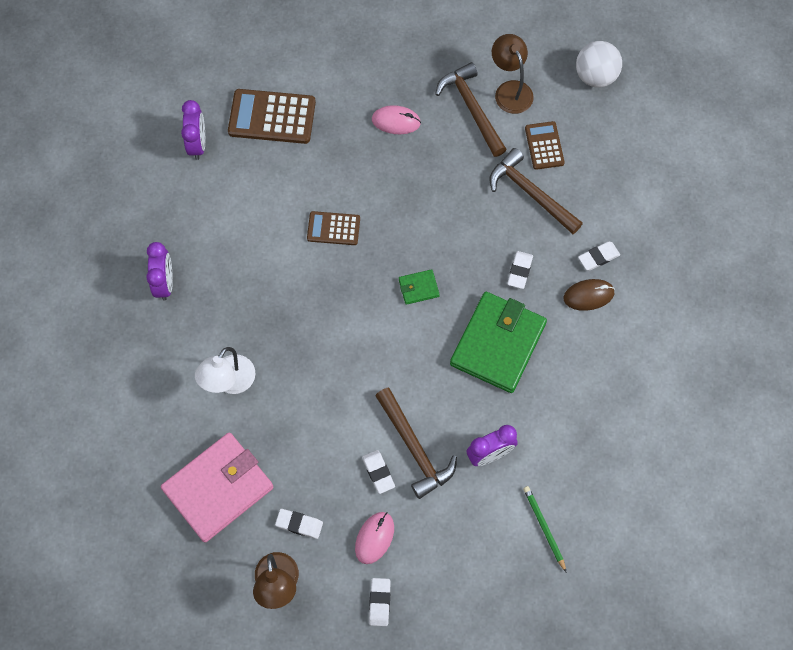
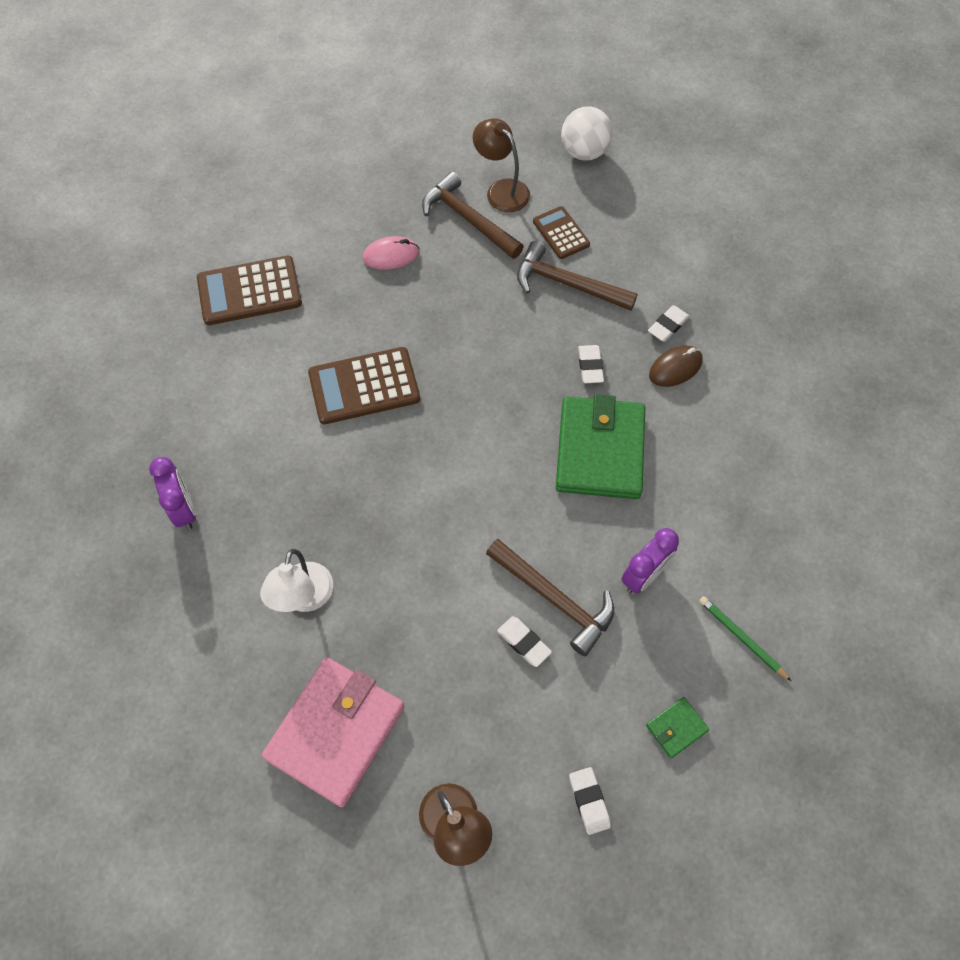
camera: 20 degrees left, 5 degrees down
(197, 144) = (172, 344): purple clock -> none
(299, 524) = (453, 740): white eraser -> none
(333, 228) = (364, 386): brown calculator -> brown calculator, size x1.68
(374, 538) = (551, 723): pink mouse -> none
(418, 288) = (486, 419): green wallet -> green wallet (676, 728)

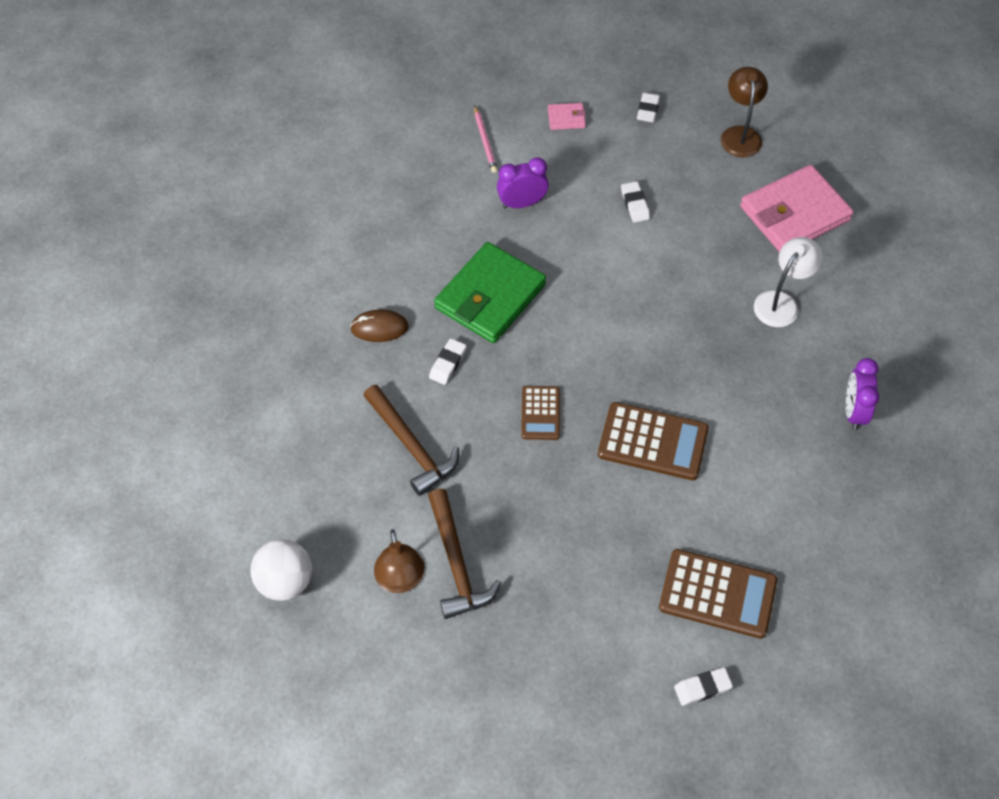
camera: 150 degrees left, 5 degrees down
(391, 255) = (557, 562): pink mouse -> none
(554, 599) = (595, 218): brown hammer -> none
(561, 233) = (379, 500): brown calculator -> brown calculator (540, 413)
(668, 326) = (355, 364): white eraser -> white eraser (702, 688)
(676, 728) = (566, 118): green wallet -> pink wallet
(742, 638) = (485, 141): green pencil -> pink pencil

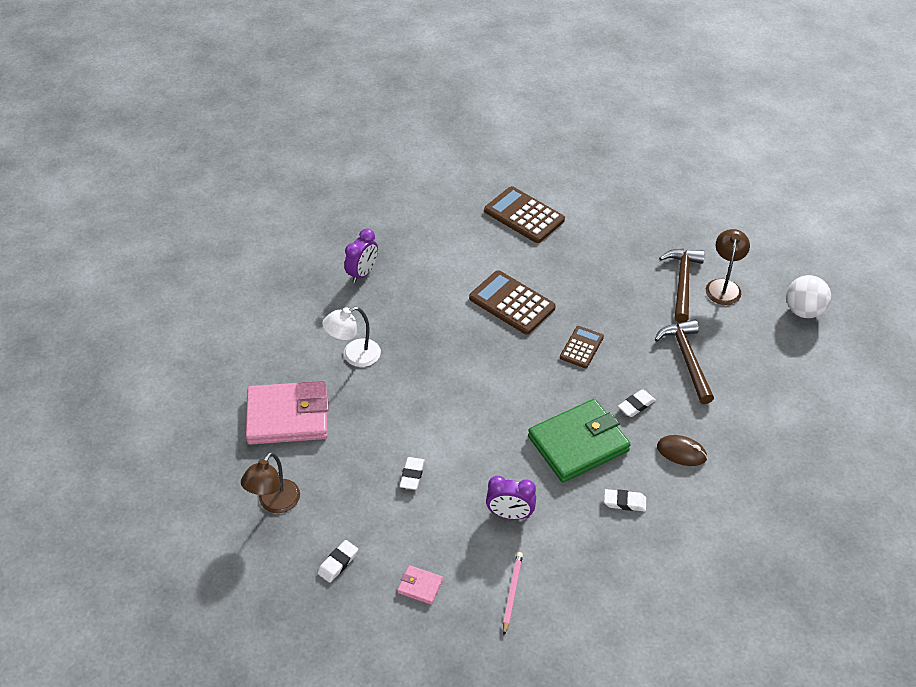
camera: 155 degrees left, 10 degrees down
(702, 688) = (561, 181): white eraser -> white eraser (624, 502)

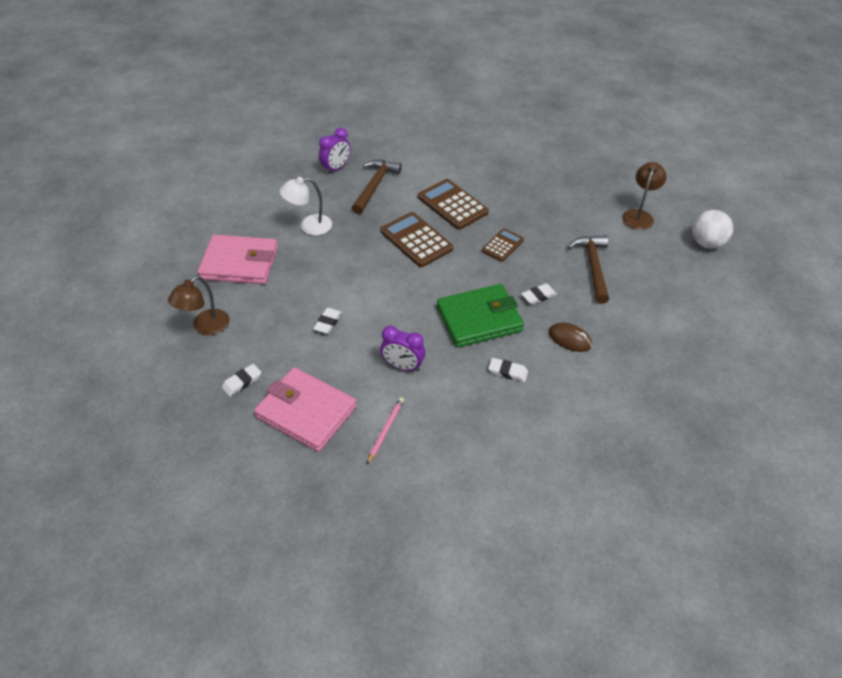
camera: 10 degrees right, 0 degrees up
(420, 586) = (306, 412): pink wallet -> pink wallet, size x2.35
(524, 215) = (481, 143): brown calculator -> brown calculator (416, 240)
(682, 283) = (603, 208): brown hammer -> brown hammer (375, 186)

